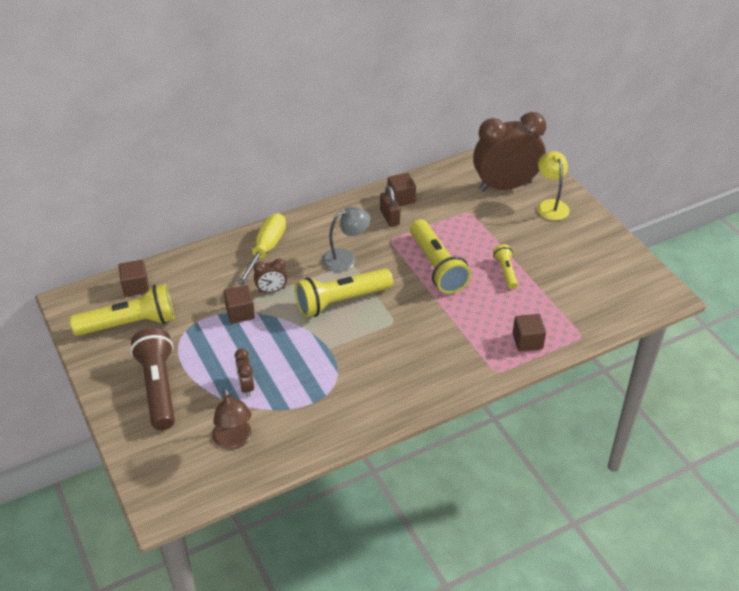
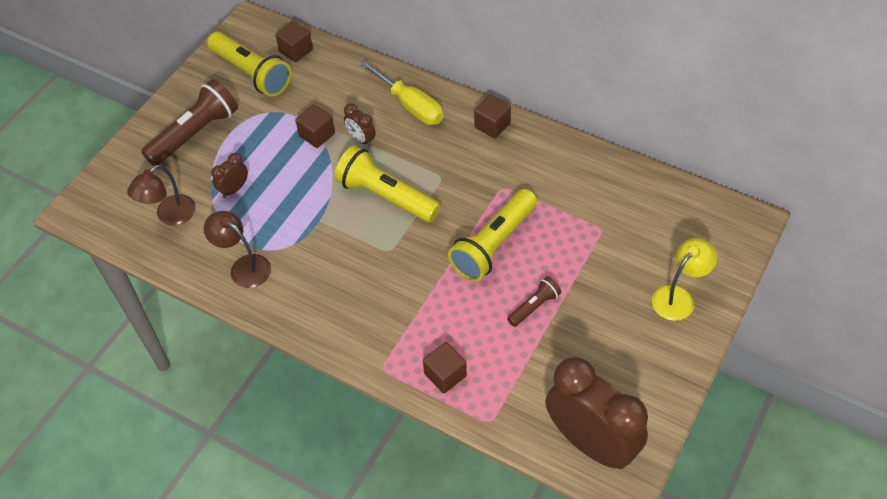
camera: 60 degrees right, 10 degrees up
(266, 249) = (410, 105): yellow screwdriver -> yellow screwdriver turned 60 degrees clockwise
(333, 413) = (244, 266): none -> brown lamp
(346, 258) = (446, 169): grey lamp -> none
(389, 217) = (534, 170): brown padlock -> none
(401, 198) = (570, 163): brown cube -> brown cube (492, 125)
(505, 186) = (673, 240): brown clock -> brown clock (591, 443)
(505, 271) = (534, 306): yellow flashlight -> brown flashlight

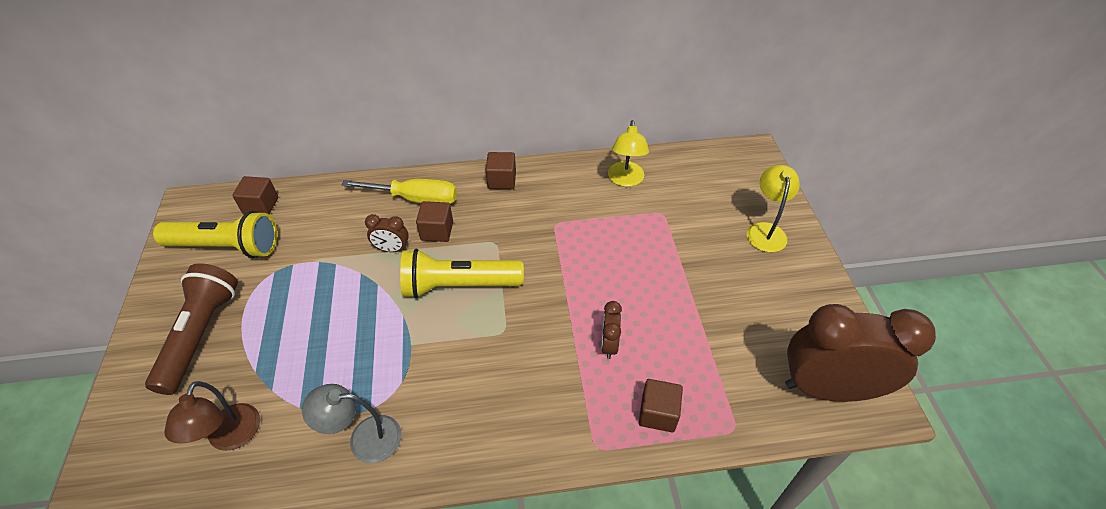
camera: 40 degrees left, 5 degrees down
(234, 189) = (290, 365): brown clock -> brown clock (609, 344)
(244, 266) = (364, 439): brown lamp -> grey lamp
(317, 135) = (343, 267): brown cube -> brown cube (437, 231)
(494, 244) = (591, 272): yellow flashlight -> none
(534, 306) = (672, 303): brown flashlight -> none
(598, 182) = (625, 180): none -> yellow lamp

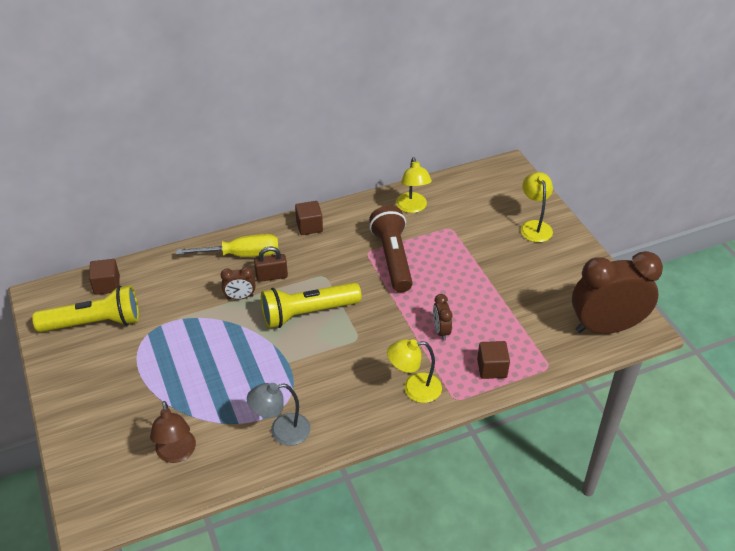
camera: 15 degrees left, 5 degrees down
(200, 335) = (111, 391): brown flashlight -> brown flashlight (392, 258)
(437, 231) = (271, 276): brown cube -> brown padlock
(548, 419) = (414, 389): none -> yellow lamp

